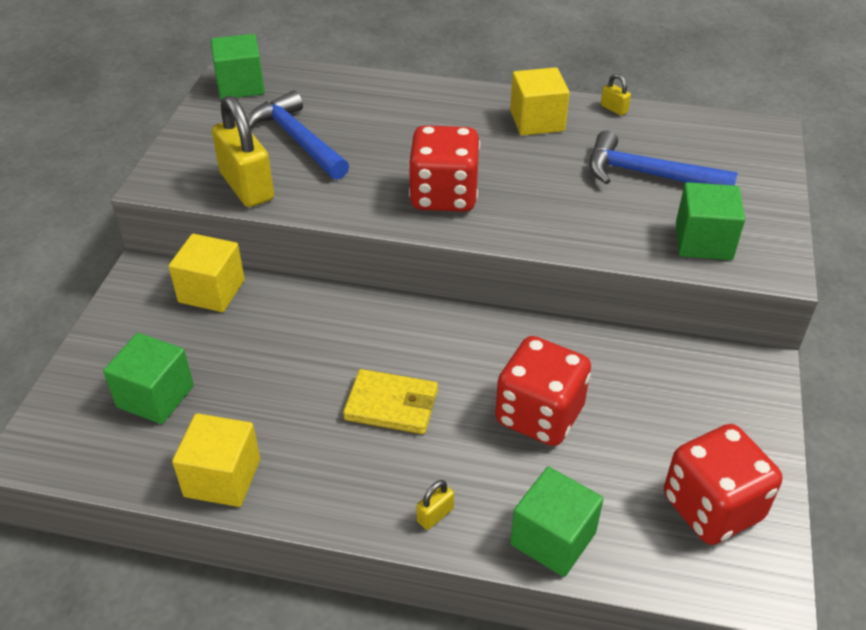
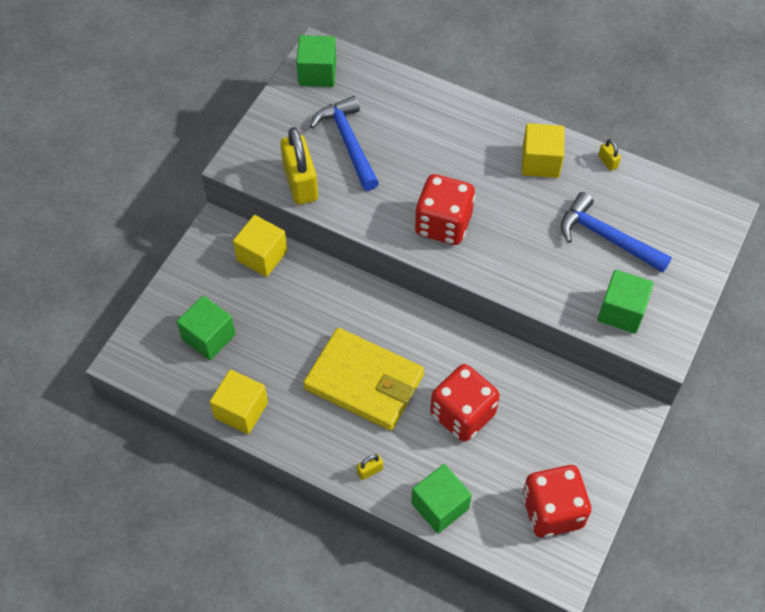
camera: 15 degrees right, 15 degrees up
(391, 405) = (364, 382): yellow wallet -> yellow wallet, size x1.72

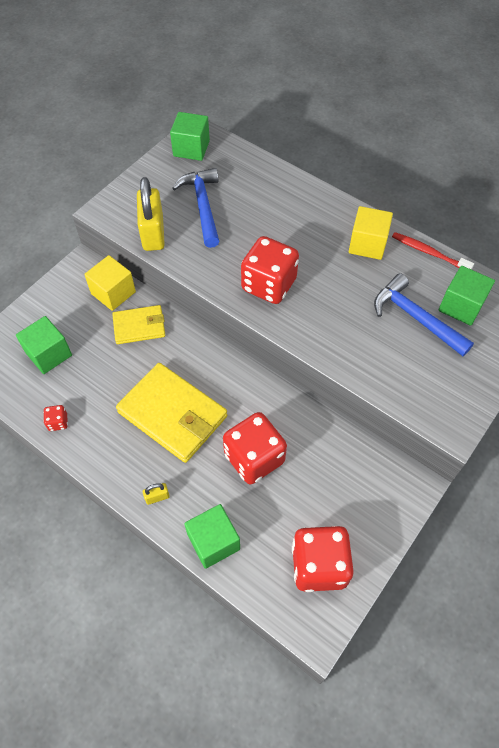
camera: 10 degrees right, 0 degrees up
(241, 410) = (58, 422): yellow cube -> red dice
(302, 290) = (139, 326): none -> yellow wallet
(608, 162) = (428, 252): yellow padlock -> red toothbrush
(621, 311) = (417, 386): green cube -> green cube (461, 306)

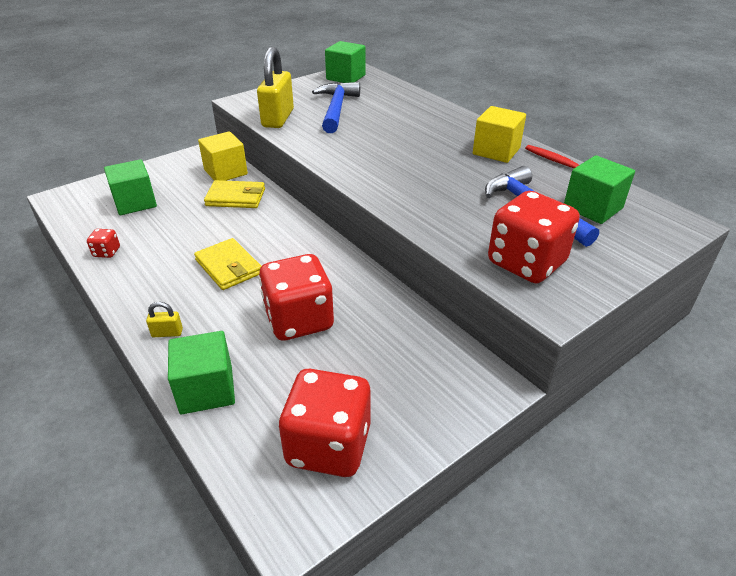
camera: 15 degrees right, 20 degrees down
(173, 414) = (229, 267): yellow wallet -> yellow wallet, size x0.58
(269, 285) = (375, 163): red dice -> red dice (526, 263)

